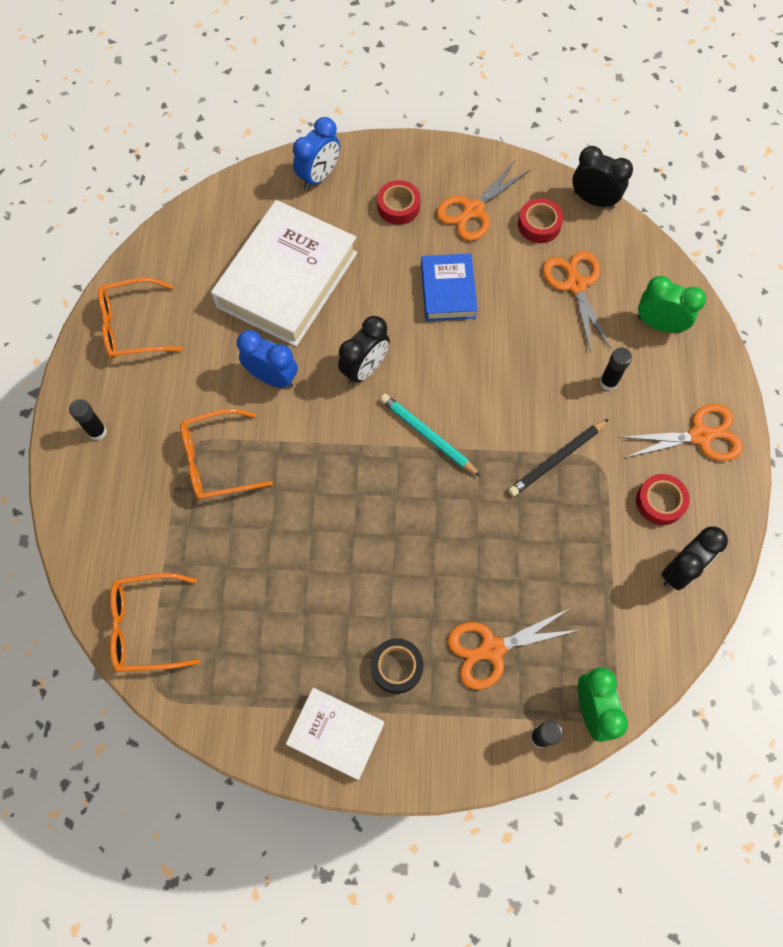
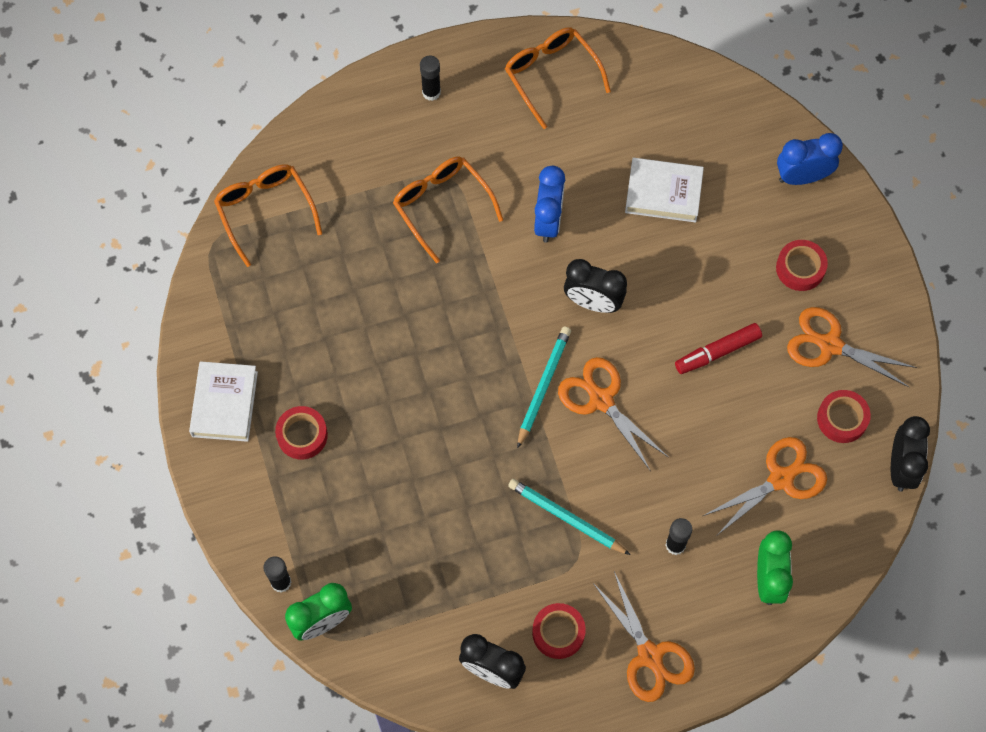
camera: 70 degrees right, 0 degrees up
(287, 280) = (663, 193): white book -> white book, size x0.54
(319, 176) = (802, 177): blue clock -> blue clock turned 150 degrees clockwise
(397, 667) = (302, 435): black tape -> red tape
(448, 291) = (717, 352): blue book -> red marker
(492, 649) = (348, 514): orange scissors -> orange scissors (601, 400)
(557, 459) = (566, 518): black pencil -> turquoise pencil

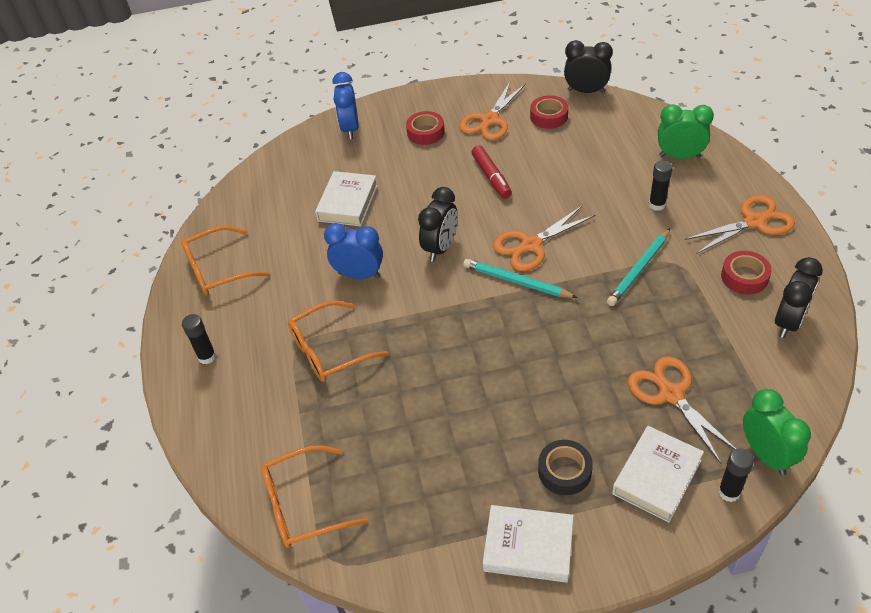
camera: 80 degrees left, 20 degrees down
(296, 518) = (657, 477): none -> white book
(302, 435) = (564, 471): red tape -> black tape
(781, 479) = (597, 147): orange scissors -> orange scissors (671, 394)

